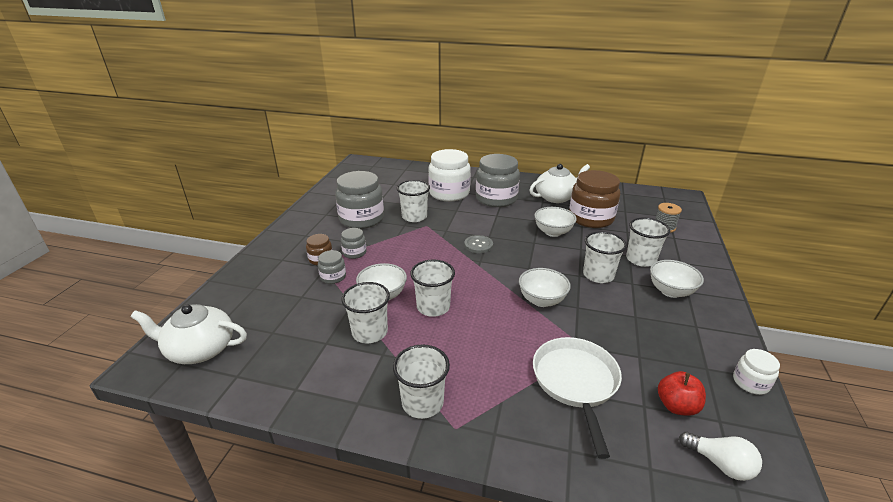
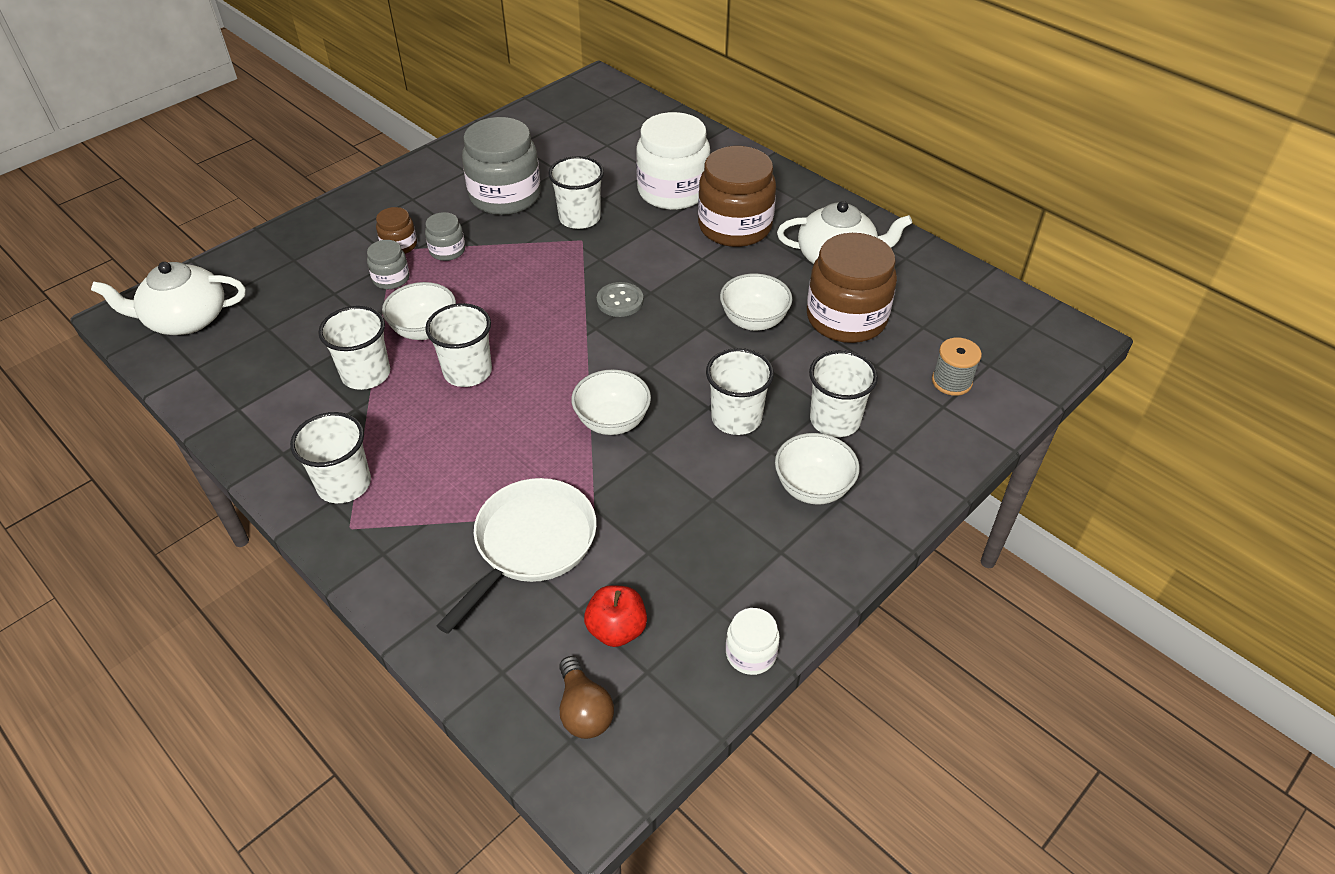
camera: 30 degrees right, 15 degrees up
(200, 349) = (186, 319): white teapot -> white teapot turned 45 degrees counterclockwise
(496, 198) = (735, 227): grey jar -> brown jar
(719, 463) = (584, 710): white light bulb -> brown light bulb

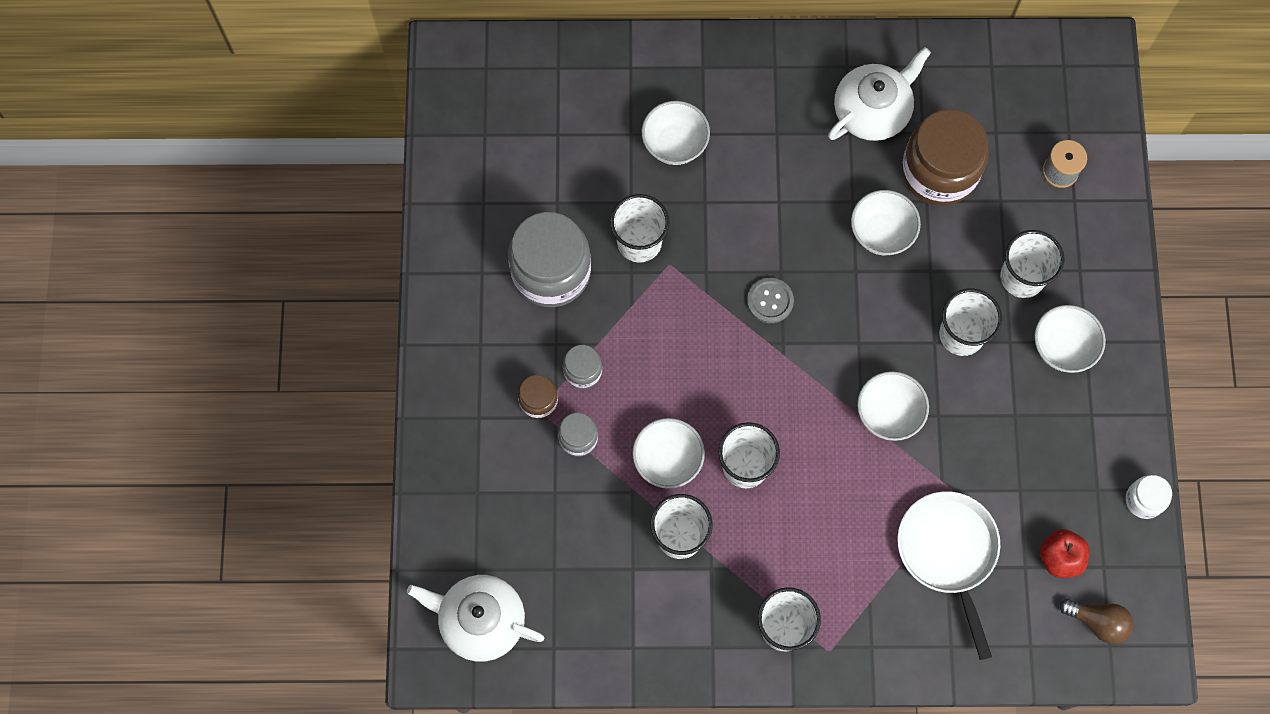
camera: 45 degrees left, 25 degrees up
(186, 319) = (481, 621): white teapot -> white teapot turned 75 degrees clockwise
(673, 191) = (675, 144): white jar -> white bowl
(735, 227) = (765, 143): brown jar -> none

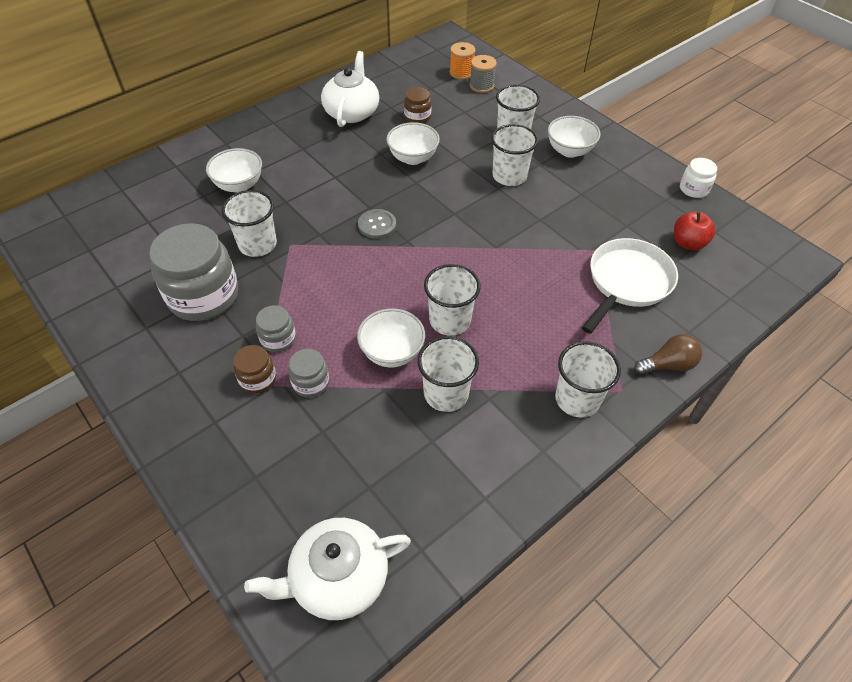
camera: 40 degrees left, 20 degrees down
(889, 414) = (510, 236): white bowl -> none
(939, 171) = (417, 117): brown jar -> brown jar, size x0.48
(948, 553) = (627, 282): white pan -> white pan turned 90 degrees clockwise
(1056, 131) = (461, 73): none -> orange spool
(1097, 622) = (747, 260): brown light bulb -> brown light bulb (667, 365)

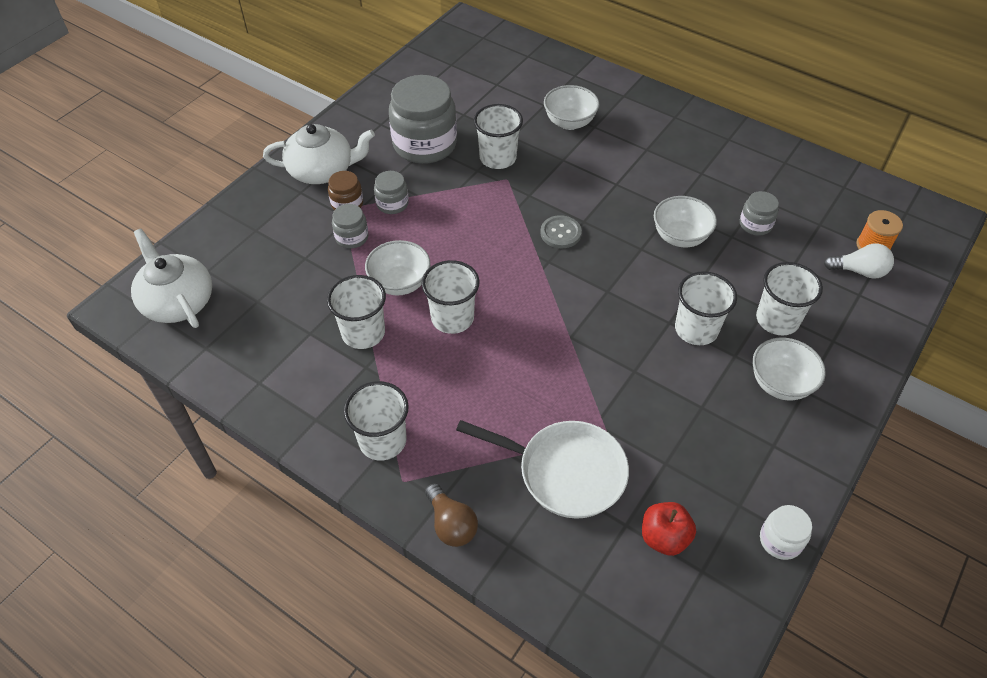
camera: 75 degrees right, 0 degrees up
(352, 112) = (729, 169): white teapot -> white teapot (322, 170)
(417, 117) = (755, 225): brown jar -> grey jar
(481, 86) = (859, 271): grey spool -> white light bulb

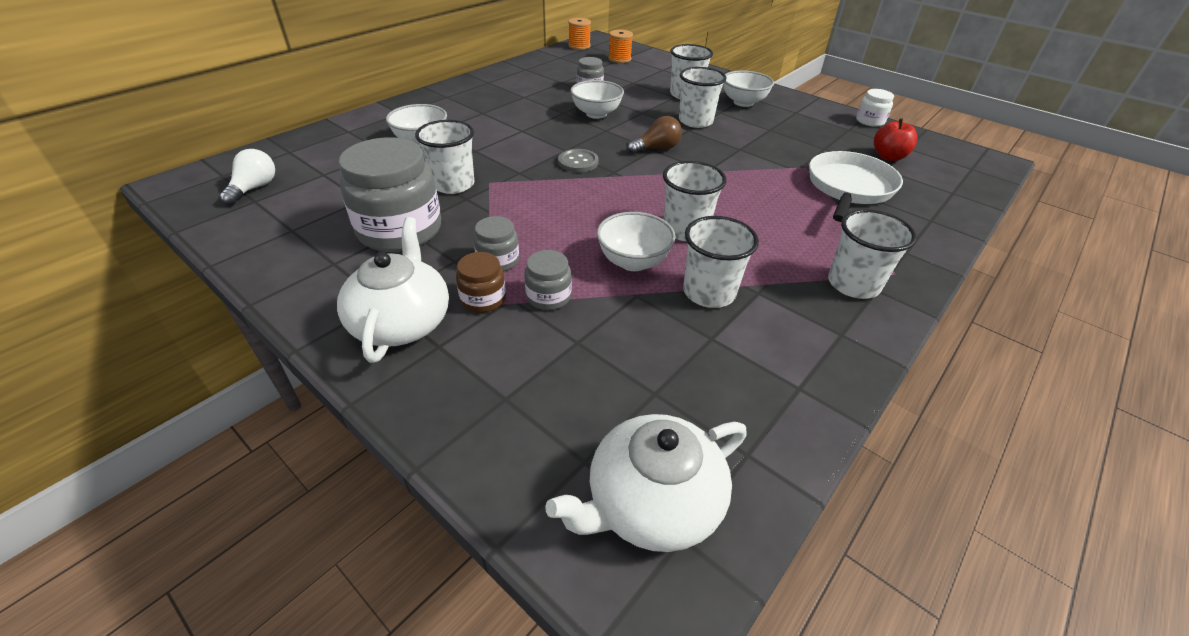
camera: 85 degrees left, 10 degrees down
(451, 524) = (927, 248): brown light bulb -> brown light bulb (656, 149)
(859, 271) = (642, 66): white light bulb -> white light bulb (254, 188)
(898, 201) = (579, 46): none -> orange spool

